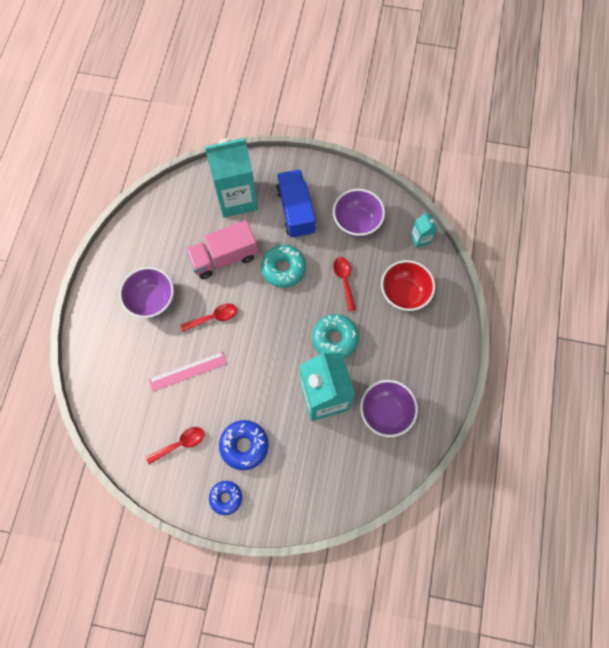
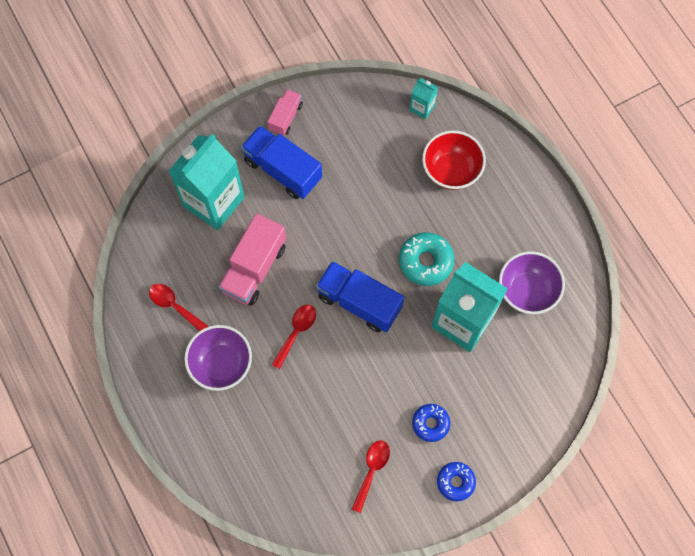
camera: 40 degrees left, 0 degrees up
(188, 371) = (318, 401): pink ruler -> none
(244, 445) = (430, 423): blue donut -> blue donut, size x0.66
(269, 330) = (359, 302): none -> blue truck
(283, 268) = (320, 234): turquoise donut -> none
(327, 180) = (285, 117): none -> pink truck
(344, 280) = (387, 201): red spoon -> red spoon (174, 306)
(357, 222) = (350, 137): purple bowl -> none

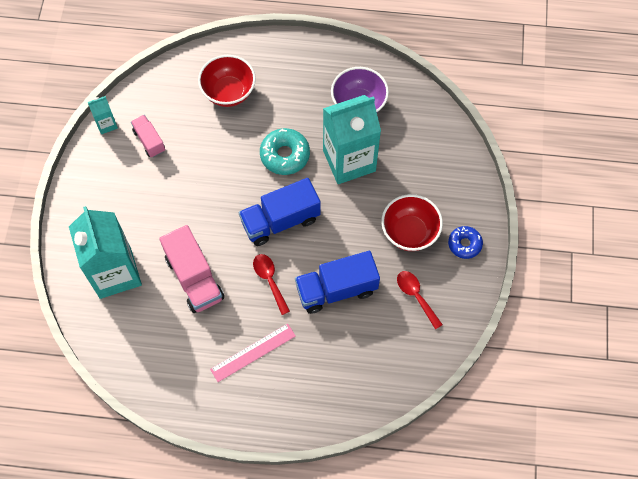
camera: 55 degrees left, 5 degrees down
(174, 306) = (178, 358): red spoon -> none
(221, 364) = (253, 352): purple bowl -> pink ruler
(283, 170) = (131, 206): blue truck -> blue truck (336, 289)
(285, 117) = (90, 176): pink truck -> pink truck (149, 141)
(422, 108) = (164, 79): turquoise carton -> turquoise carton (106, 124)
(430, 423) = (409, 232): blue donut -> red bowl

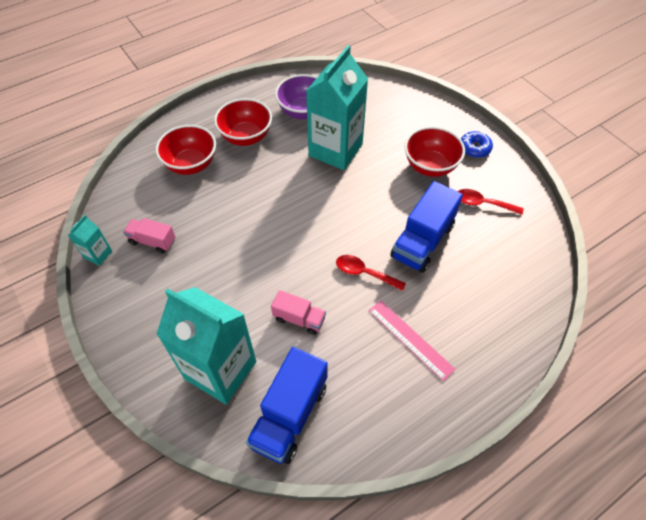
camera: 40 degrees left, 10 degrees down
(194, 278) = (299, 319): pink truck -> pink truck, size x0.57
(253, 352) = (410, 339): pink ruler -> pink ruler turned 60 degrees counterclockwise
(280, 220) = (326, 224): blue truck -> blue truck (289, 415)
(285, 155) = (282, 177): turquoise donut -> none
(291, 96) = (246, 137): none -> red bowl

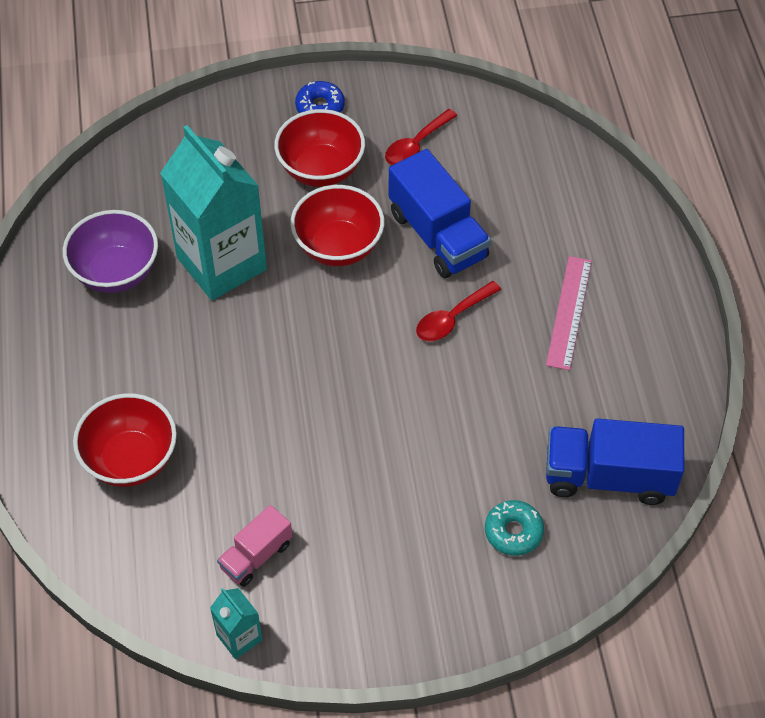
camera: 65 degrees left, 0 degrees up
(220, 370) = (513, 532): turquoise carton -> turquoise donut
(246, 137) = (120, 366): red bowl -> red bowl (338, 246)
(289, 415) = (608, 476): blue truck -> blue truck turned 135 degrees clockwise
(299, 319) = (483, 417): pink truck -> none
(410, 339) = (569, 312): pink ruler -> pink ruler turned 60 degrees counterclockwise

